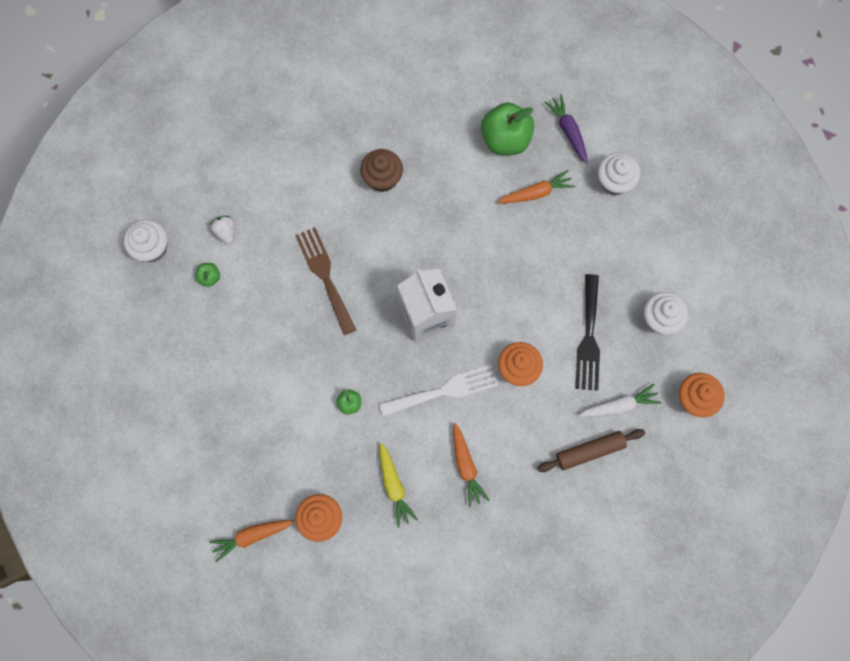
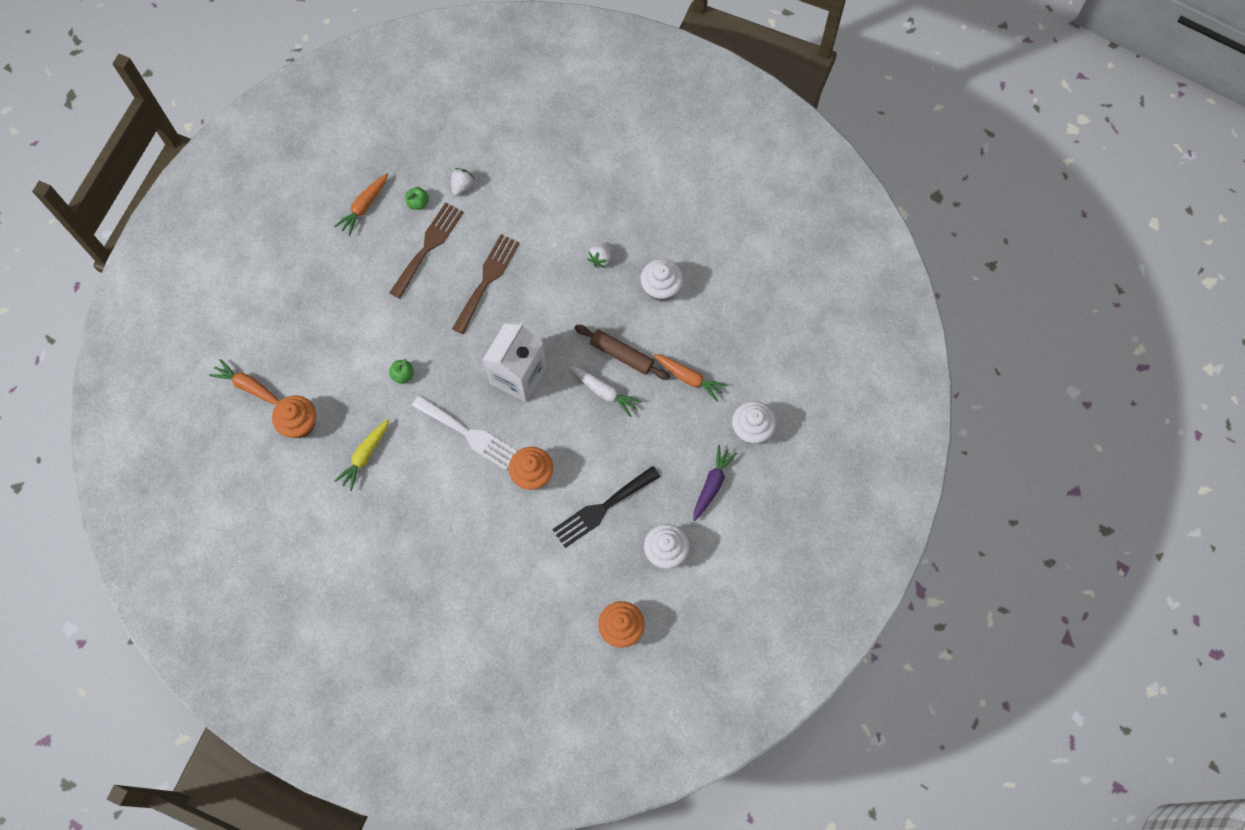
camera: 50 degrees right, 5 degrees down
(152, 247) = (407, 147): white cupcake -> white cupcake (661, 288)
(255, 299) = (428, 246): none -> brown fork
(382, 178) = (601, 258): brown cupcake -> white strawberry
(466, 466) = (423, 495): orange carrot -> orange carrot (364, 206)
(505, 139) = (713, 321): green apple -> none
(568, 131) = (763, 362): purple carrot -> purple carrot (712, 484)
(589, 451) = (510, 578): brown rolling pin -> brown rolling pin (621, 355)
(619, 405) = (566, 573): white carrot -> white carrot (604, 392)

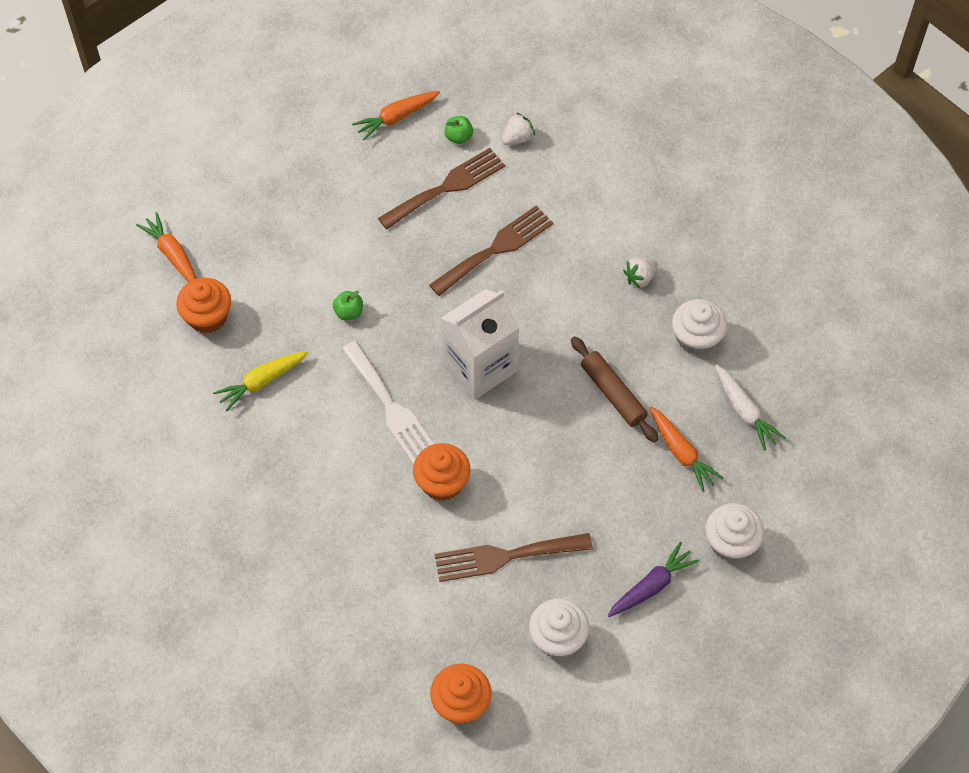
camera: 25 degrees right, 10 degrees down
(602, 508) = (505, 556): black fork -> brown fork
(604, 392) = (572, 427): white carrot -> white carrot (744, 411)

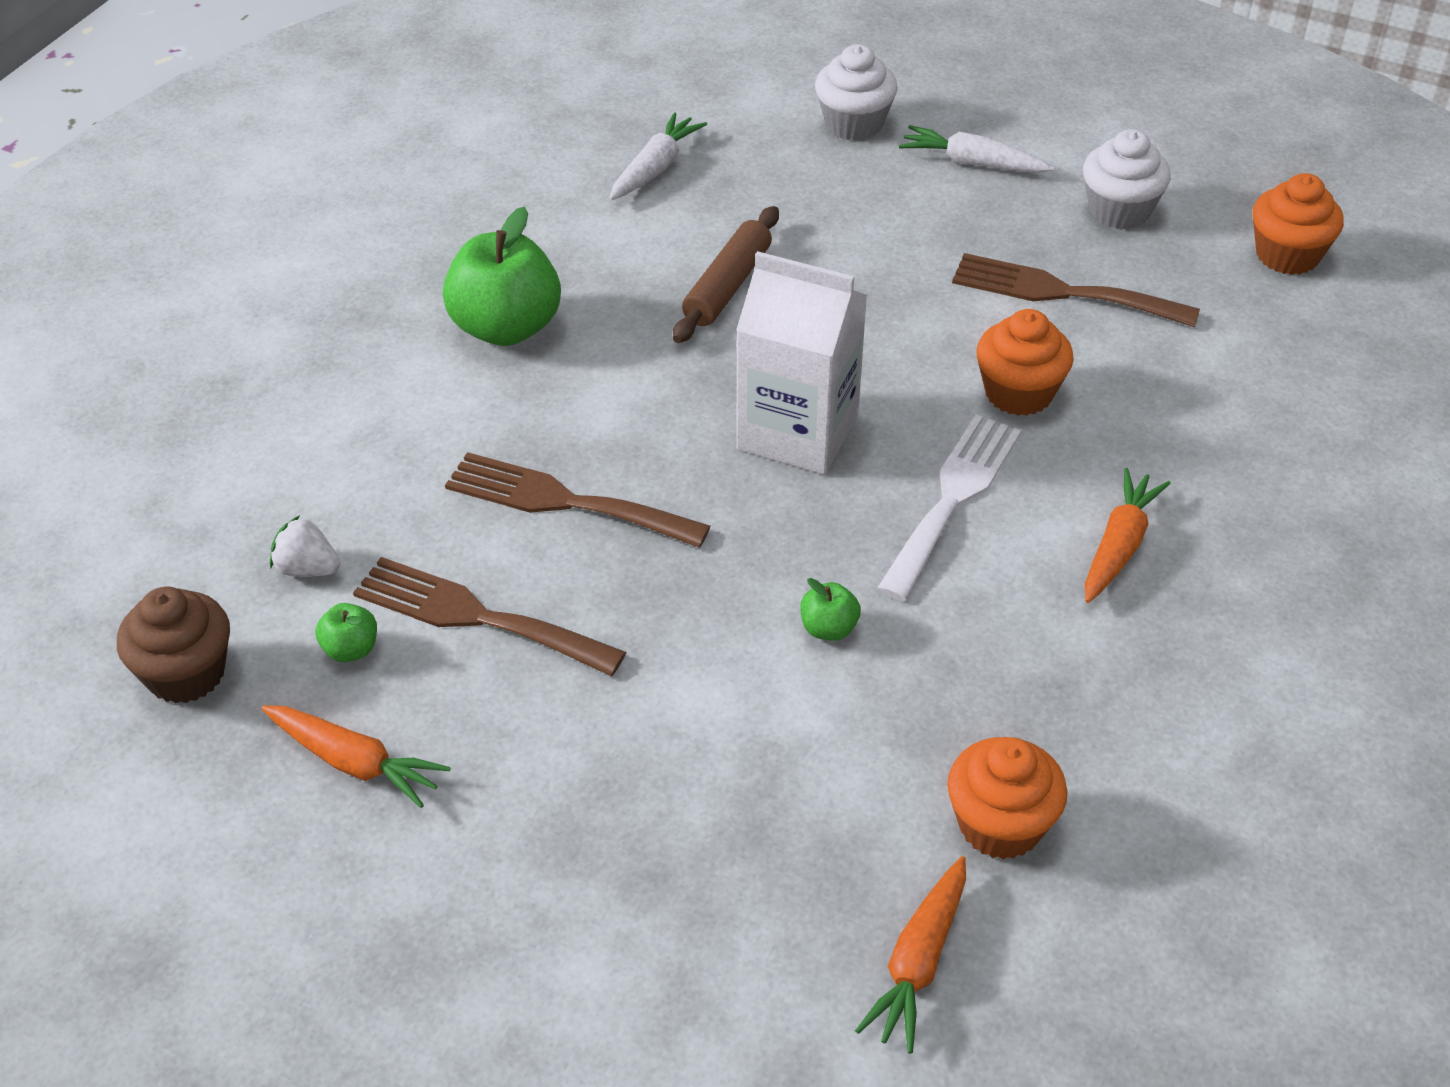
camera: 120 degrees left, 15 degrees down
(262, 382) = (1052, 678): yellow carrot -> none
(483, 79) = (186, 673): none -> brown cupcake
(505, 556) = (1062, 292): brown fork -> brown fork turned 150 degrees clockwise
(640, 278) = (506, 328): white strawberry -> green apple
(651, 586) = (973, 163): purple carrot -> white carrot
(681, 452) = (764, 199): orange carrot -> orange carrot (1119, 546)
(696, 338) = (572, 242): white cupcake -> none

